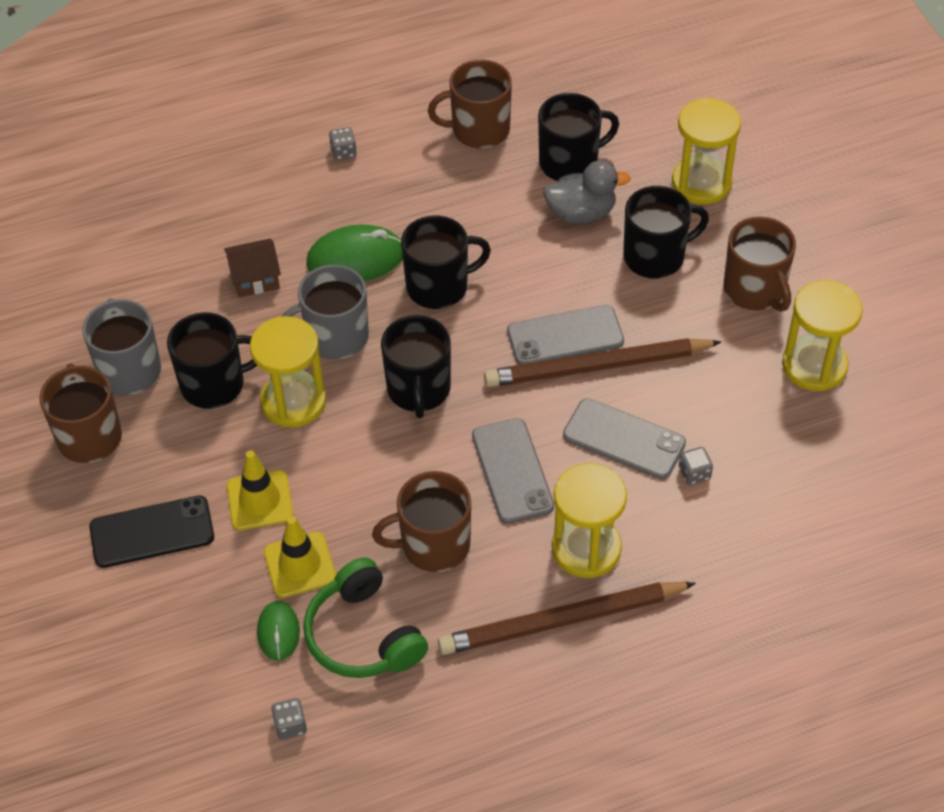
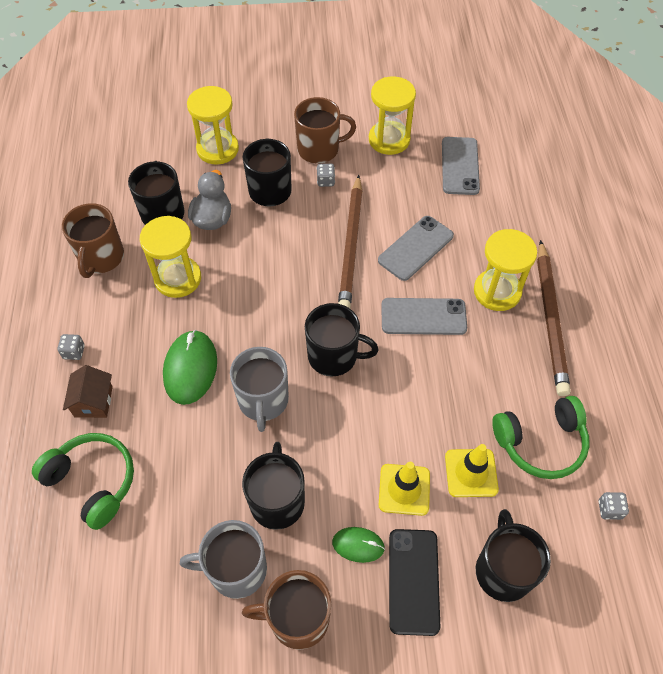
camera: 75 degrees left, 5 degrees up
(195, 222) = (93, 482): none -> green headphones
(255, 278) = (178, 446): brown house -> brown house (93, 401)
(278, 632) = (528, 501): green mouse -> green mouse (358, 545)
(293, 401) = (316, 444): yellow hourglass -> yellow hourglass (178, 278)
(433, 545) = (473, 380): brown mug -> none
(439, 286) = (242, 320): black mug -> black mug (503, 570)
(565, 336) = (318, 257): grey phone -> grey phone (460, 166)
(694, 473) = (453, 220): grey dice -> grey dice (325, 181)

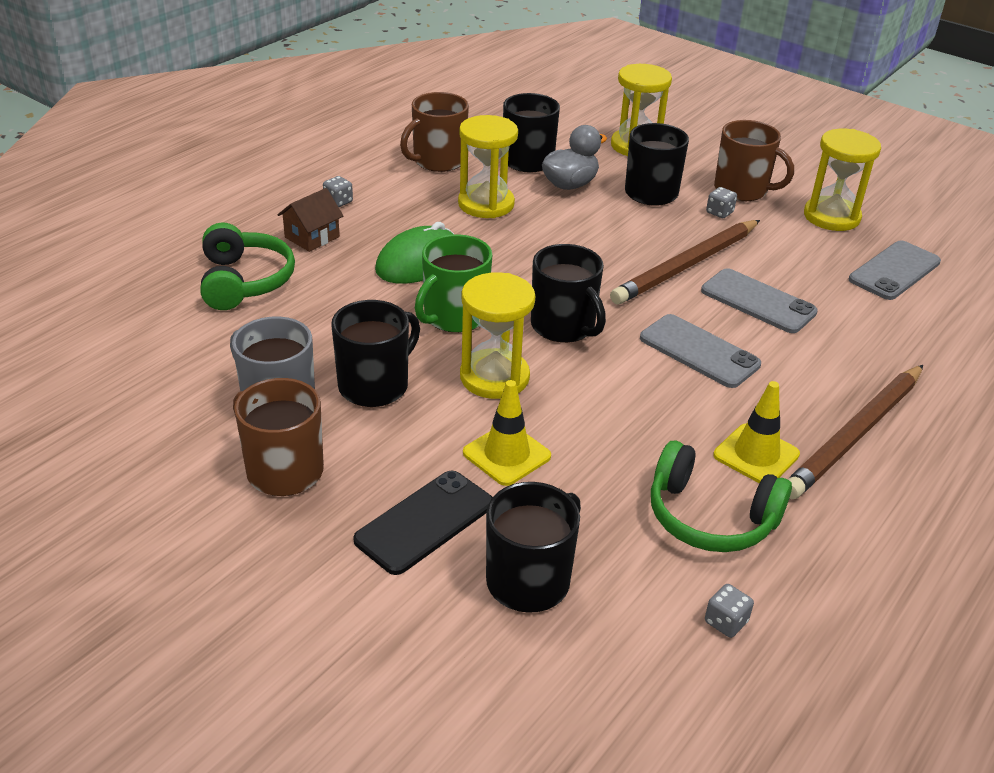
camera: 40 degrees right, 20 degrees down
(263, 401) = (454, 317): grey mug -> green mug
(358, 545) = (407, 461): green mouse -> none
(416, 248) = (758, 301): grey phone -> grey phone turned 45 degrees clockwise
(471, 473) = (595, 488): yellow traffic cone -> yellow traffic cone (756, 455)
(497, 291) = (814, 379): yellow hourglass -> yellow hourglass (494, 377)

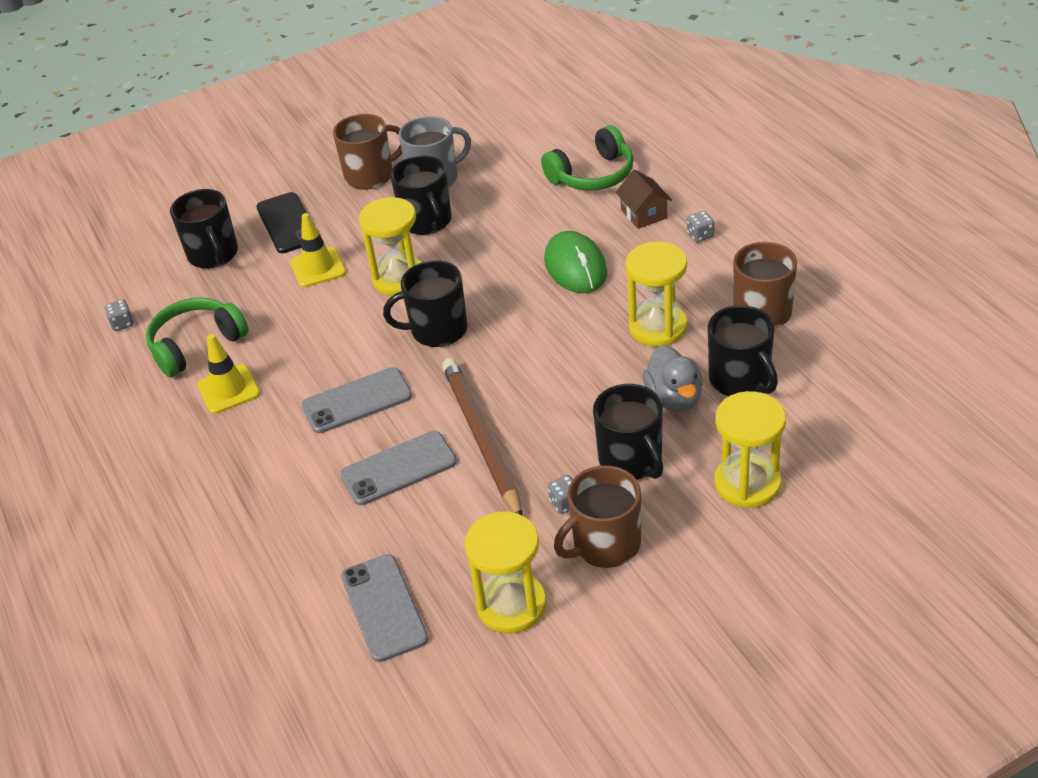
camera: 120 degrees right, 5 degrees up
(244, 281) = (592, 175): green headphones -> green headphones turned 45 degrees counterclockwise
(454, 317) = (486, 273): green mug -> none
(855, 434) = (205, 456): brown pencil -> none

